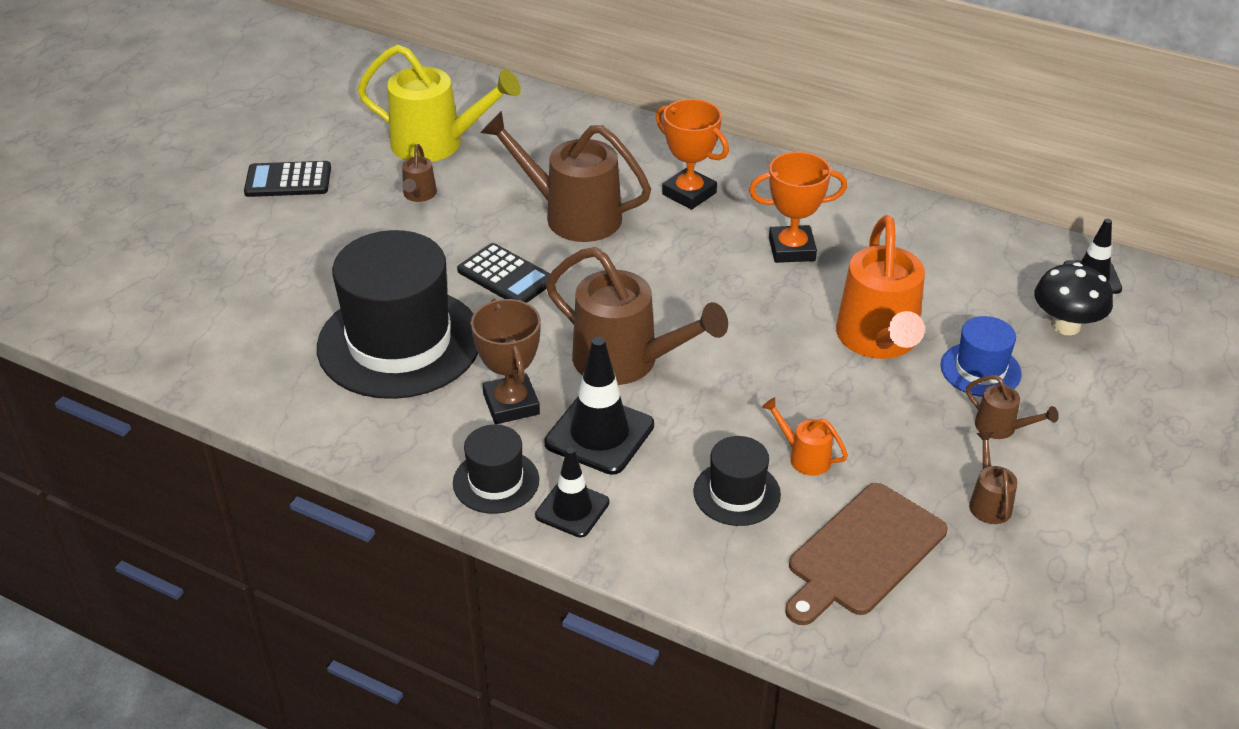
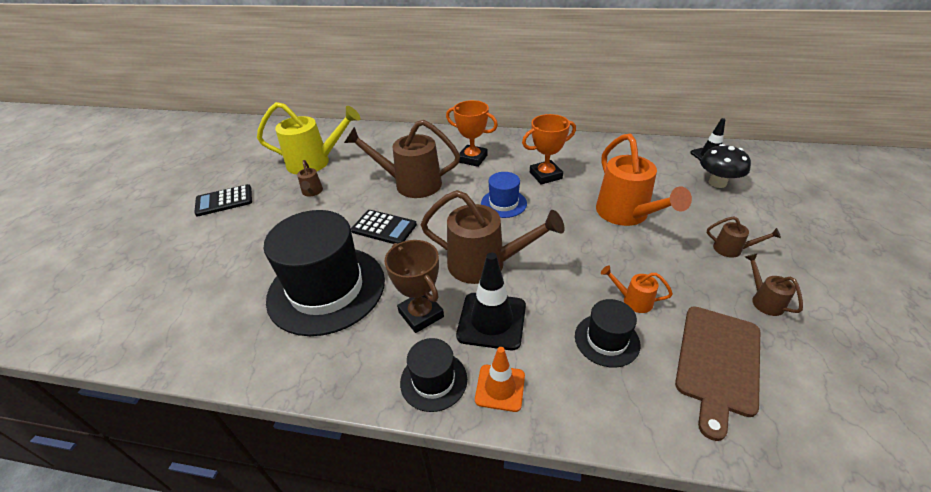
camera: 15 degrees left, 0 degrees up
(572, 509) = (500, 388): black traffic cone -> orange traffic cone
(980, 369) = (693, 217): blue hat -> blue hat (503, 203)

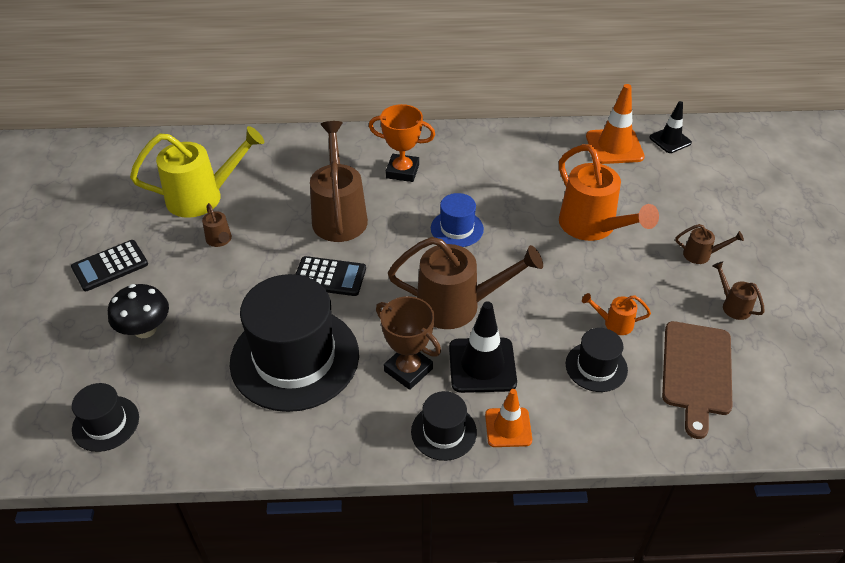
camera: 15 degrees left, 5 degrees up
(148, 320) = (106, 423): none -> black hat
(410, 184) = (339, 215): brown watering can -> brown watering can turned 90 degrees clockwise
(545, 175) = (495, 186): orange trophy -> none
(657, 156) = (614, 147): none -> orange traffic cone
(717, 183) = (681, 175): black mushroom -> black mushroom (145, 329)

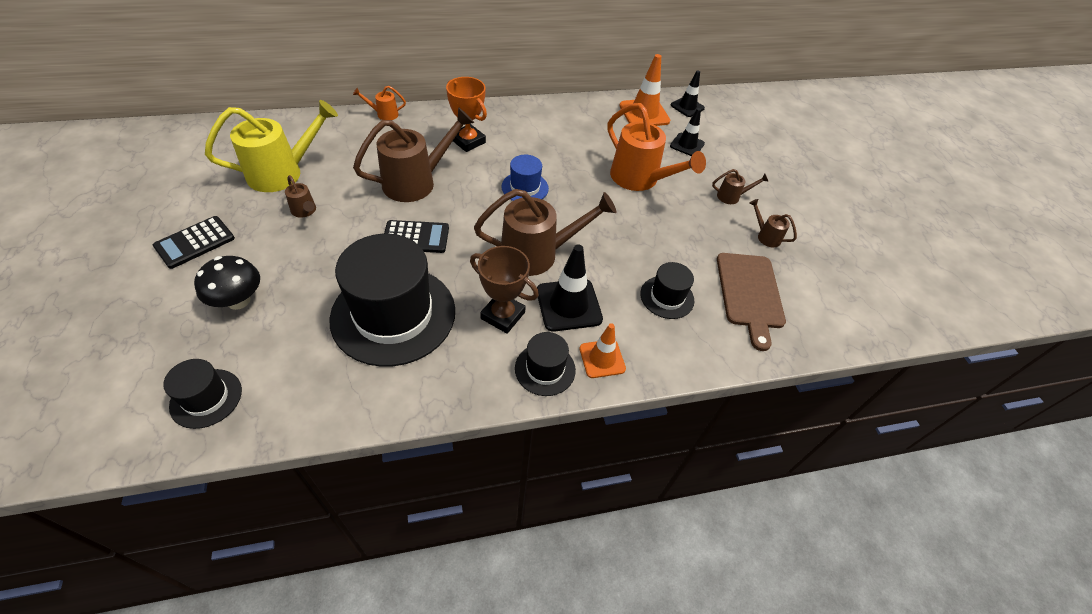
camera: 15 degrees left, 5 degrees up
(339, 215) = (416, 182): brown watering can -> brown watering can turned 75 degrees clockwise
(402, 171) = (468, 141): orange trophy -> orange trophy turned 45 degrees clockwise
(614, 323) = (674, 258): orange watering can -> orange watering can (384, 114)
(659, 188) = (687, 145): none -> black traffic cone

